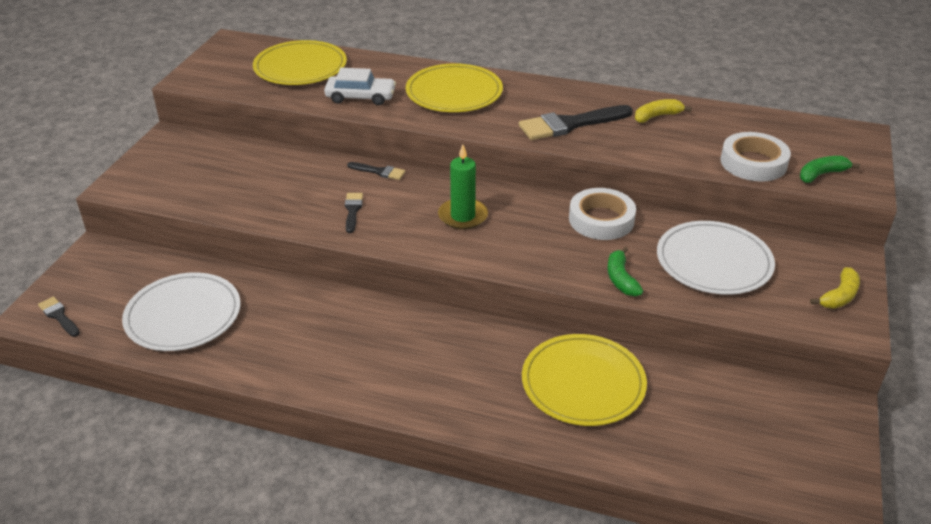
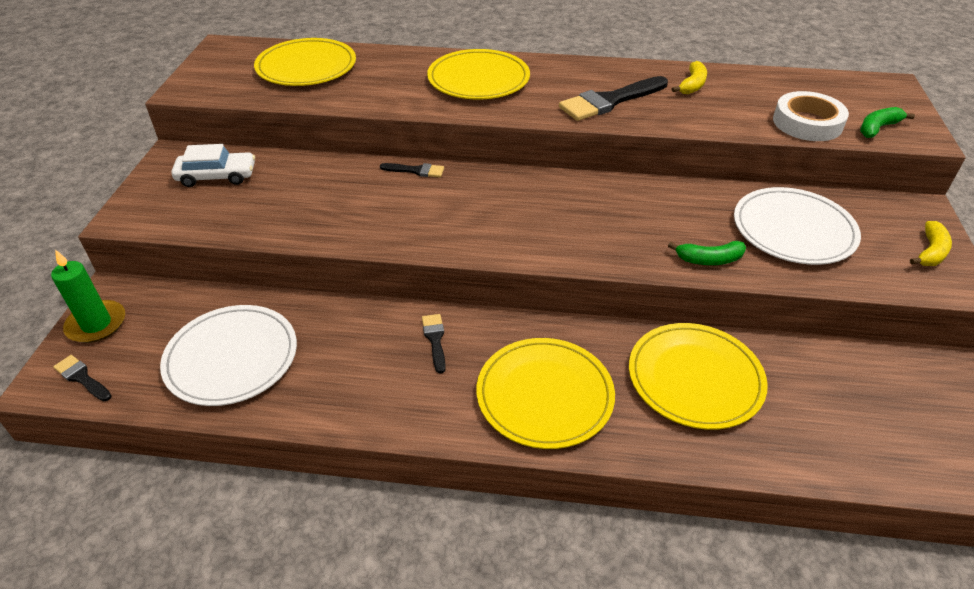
camera: 10 degrees left, 5 degrees up
(352, 210) = (400, 216): black brush -> black brush (435, 339)
(360, 97) = (381, 92): white car -> white car (217, 176)
(442, 379) = (544, 395): none -> yellow plate
(463, 216) = (520, 210): green candle -> green candle (96, 324)
(601, 219) = (664, 198): white tape -> none
(621, 279) = (709, 260): green banana -> green banana turned 75 degrees counterclockwise
(657, 116) = (692, 85): yellow banana -> yellow banana turned 150 degrees clockwise

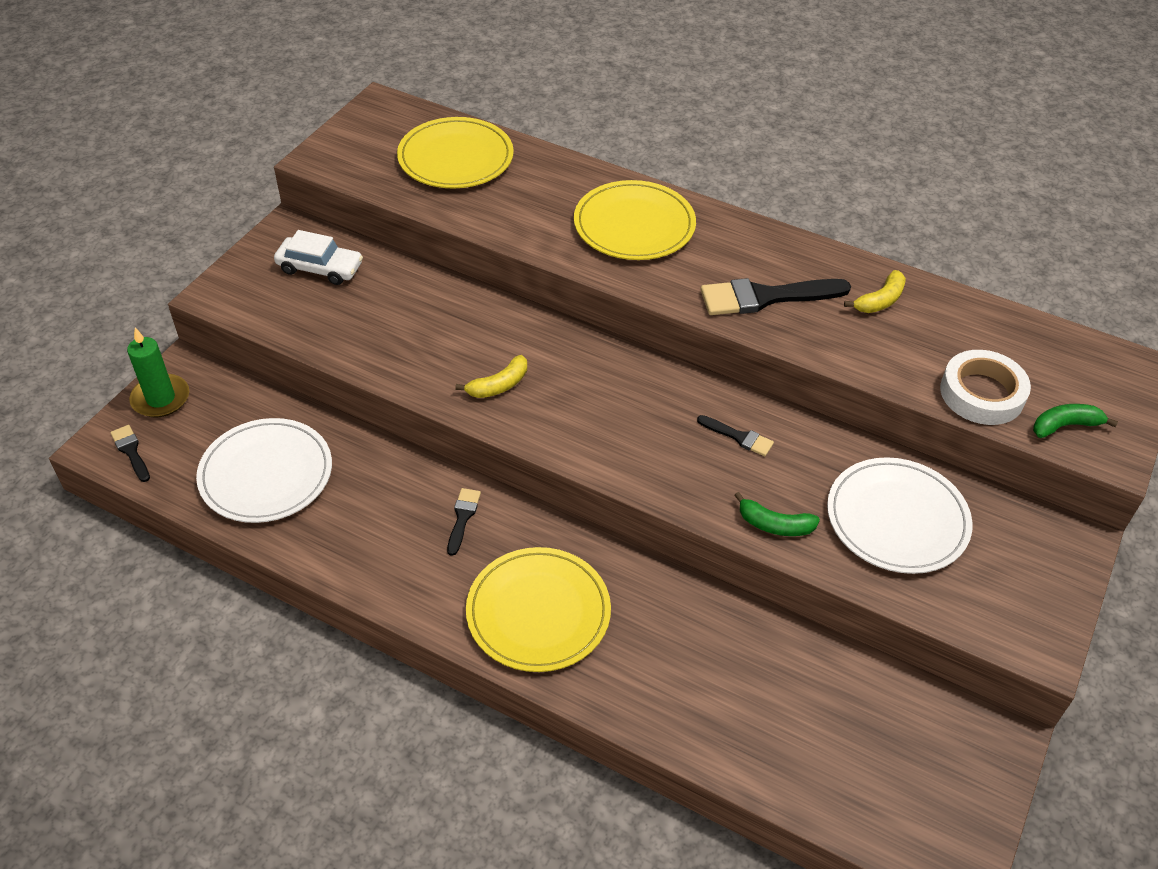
camera: 20 degrees right, 5 degrees up
(416, 170) = (523, 319): black brush -> black brush (739, 437)
(695, 378) = (700, 647): yellow plate -> none
(930, 252) = (1039, 596): yellow banana -> yellow banana (499, 385)

